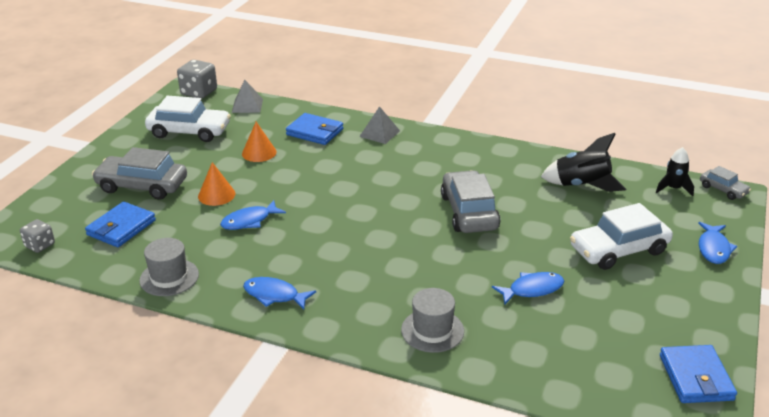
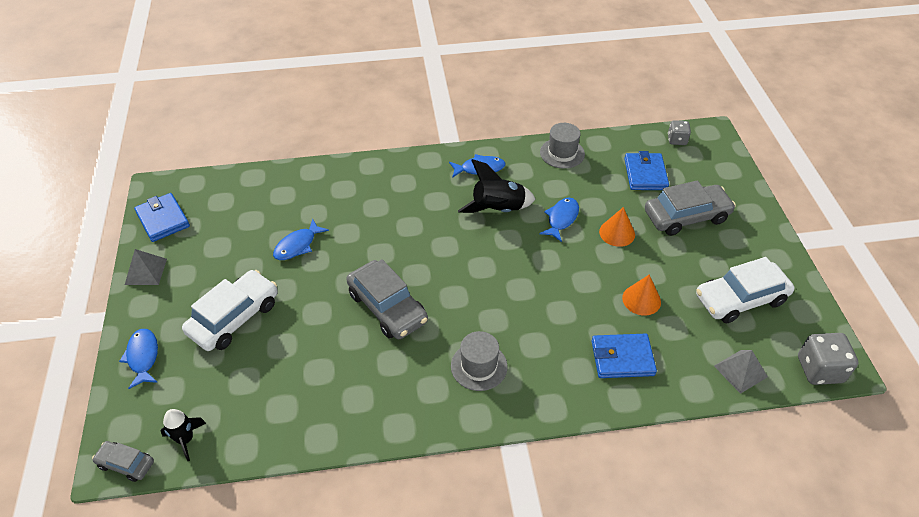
camera: 150 degrees right, 15 degrees up
(379, 133) = (554, 389): grey pyramid -> grey pyramid (146, 271)
(432, 330) = (355, 185): grey hat -> grey hat (479, 366)
(582, 185) = (290, 398): black rocket -> black rocket (498, 210)

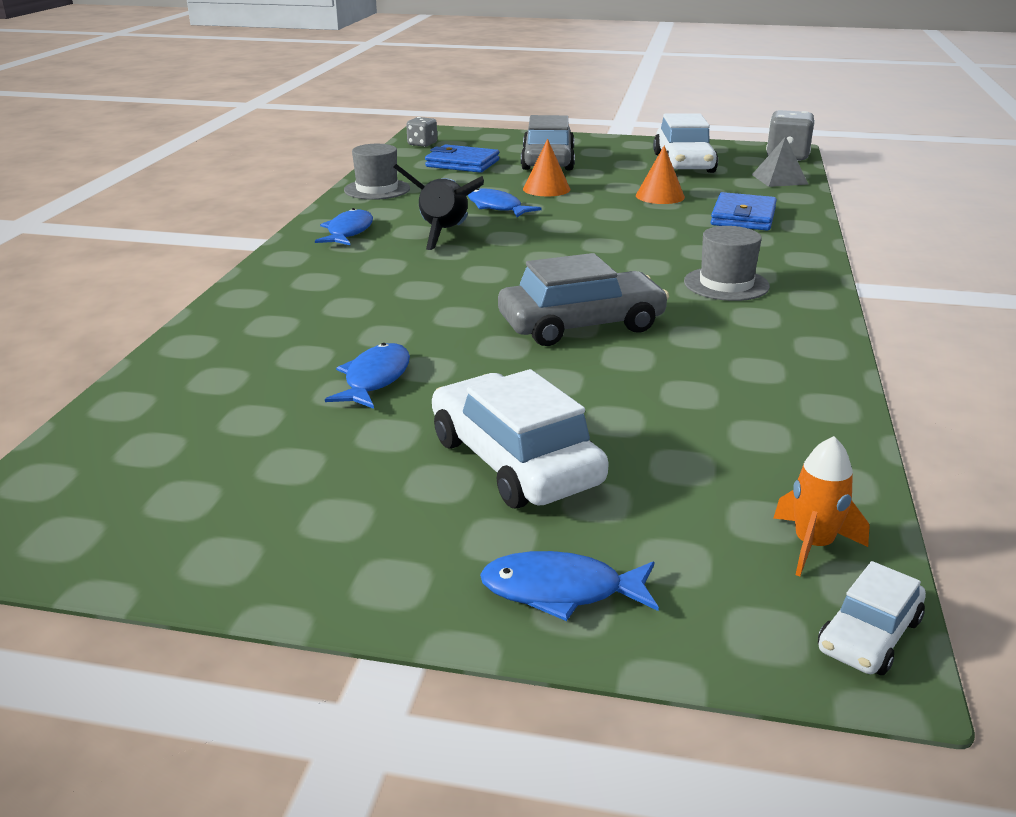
camera: 70 degrees left, 20 degrees down
(126, 464) = (869, 635): grey car -> white car
(146, 271) = (278, 570): grey pyramid -> none
(163, 219) = (117, 531): blue wallet -> none
(185, 439) = (813, 545): black rocket -> orange rocket
(297, 245) = (375, 379): blue fish -> blue fish turned 135 degrees counterclockwise

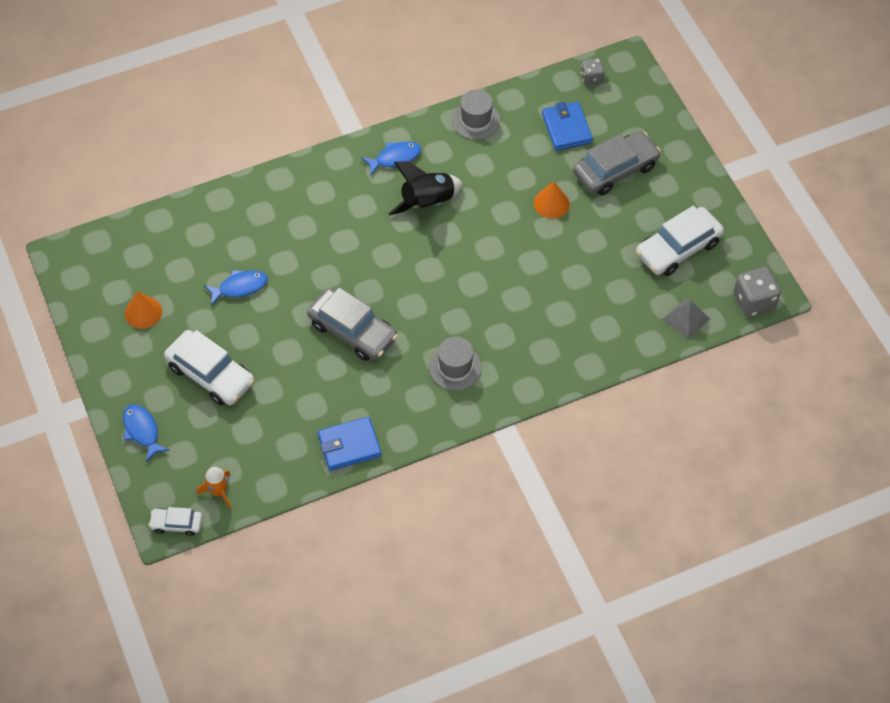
camera: 55 degrees right, 30 degrees up
(497, 207) = (493, 199): blue fish -> none
(515, 461) = (210, 374): white car -> white car turned 105 degrees clockwise
(660, 196) = (588, 269): orange cone -> orange cone (143, 312)
(743, 217) = (581, 330): blue wallet -> blue wallet (349, 445)

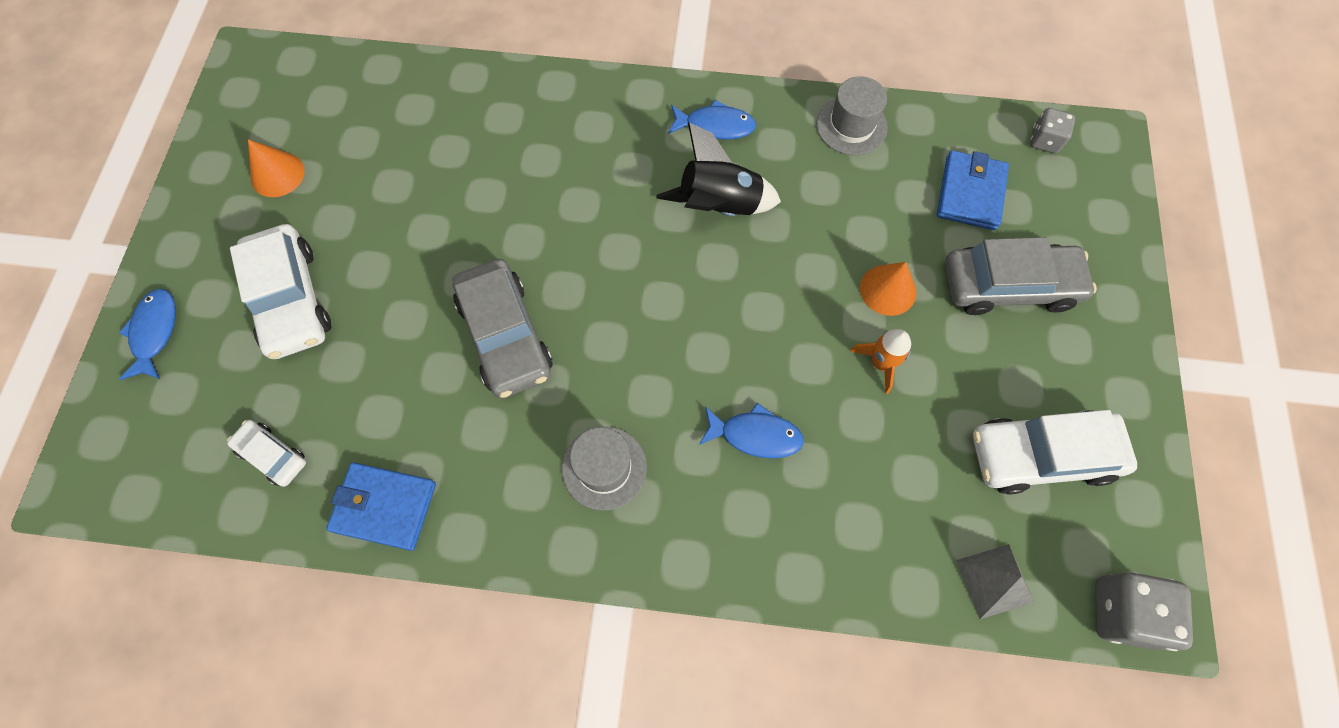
camera: 30 degrees right, 10 degrees up
(176, 524) = (90, 493): white car -> white car (272, 455)
(219, 492) = (175, 476): orange rocket -> orange rocket (880, 363)
(240, 287) = (411, 200): blue fish -> blue fish (755, 435)

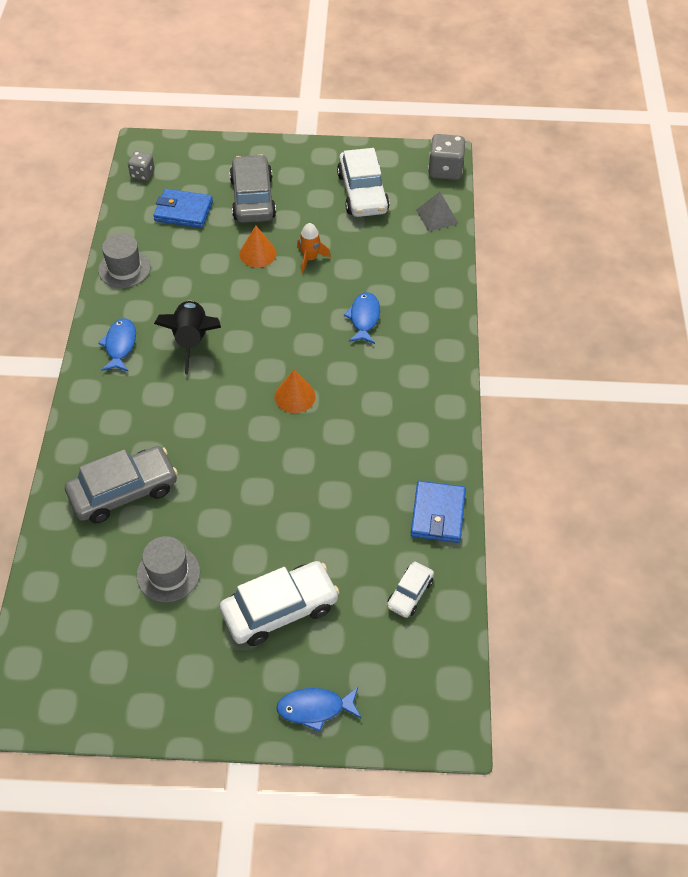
camera: 95 degrees left, 15 degrees down
(277, 174) = (155, 648): orange cone -> orange cone (295, 396)
(505, 335) = (303, 459): grey car -> grey car (123, 491)
(604, 468) = (394, 393): grey hat -> grey hat (168, 573)

